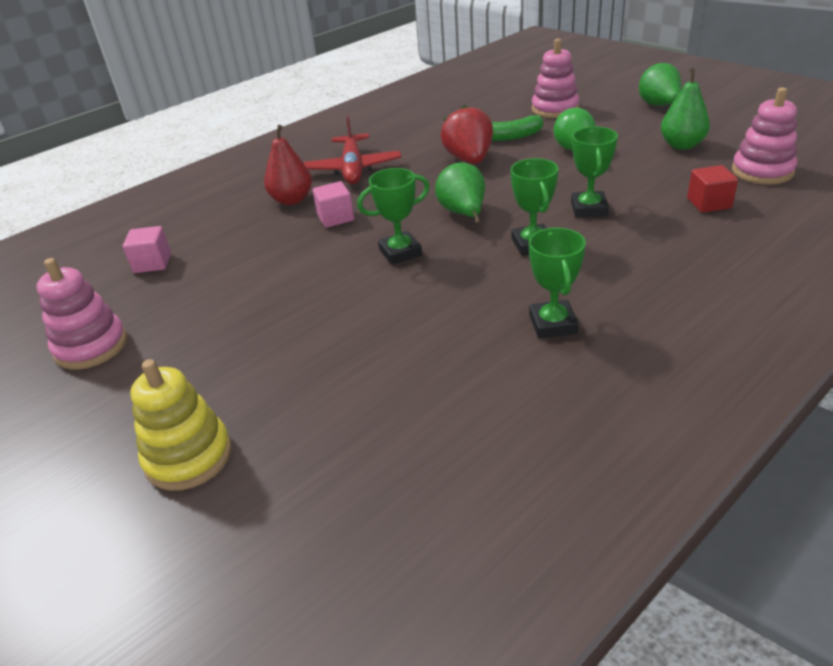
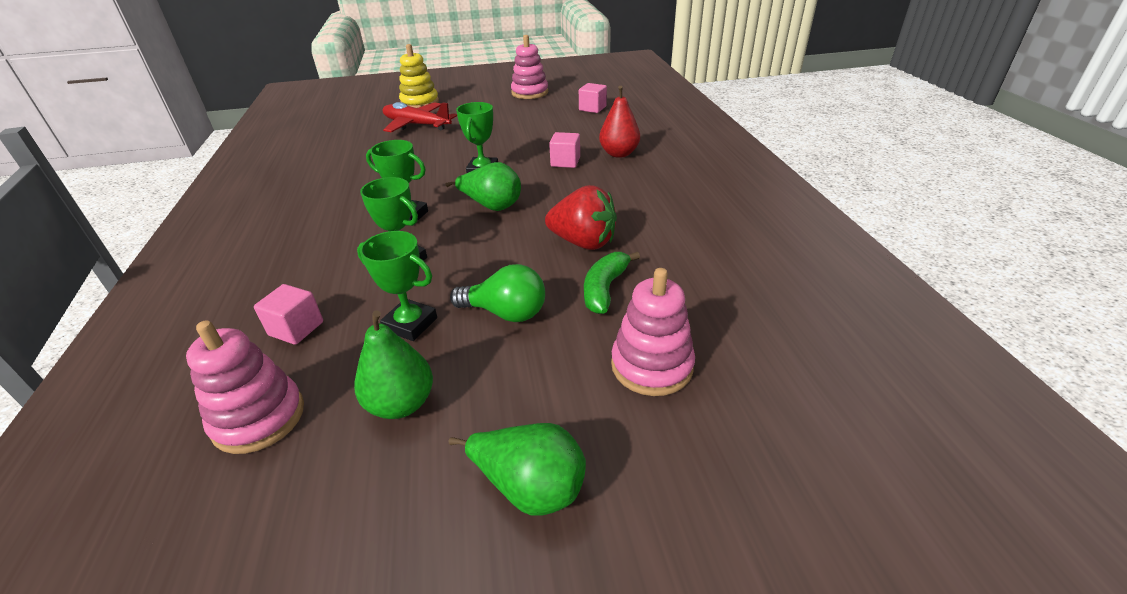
camera: 120 degrees right, 0 degrees up
(353, 168) = (645, 186): red plane -> red plane (416, 125)
(553, 324) = (333, 190): green trophy -> green trophy (410, 324)
(709, 203) = (296, 328): red cube -> pink cube

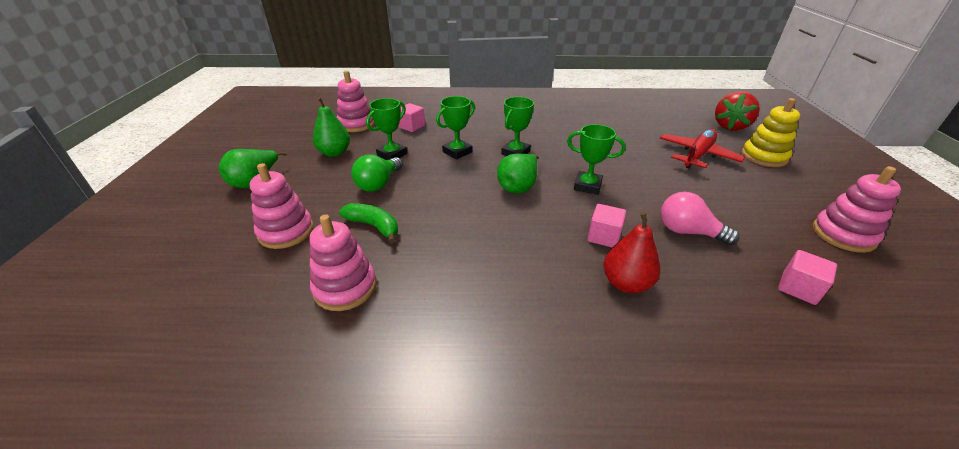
camera: 100 degrees right, 0 degrees up
(545, 133) = (688, 232): none -> pink light bulb
(583, 242) = (441, 225): red strawberry -> red strawberry (730, 126)
(711, 279) = (345, 287): none -> pink stacking toy

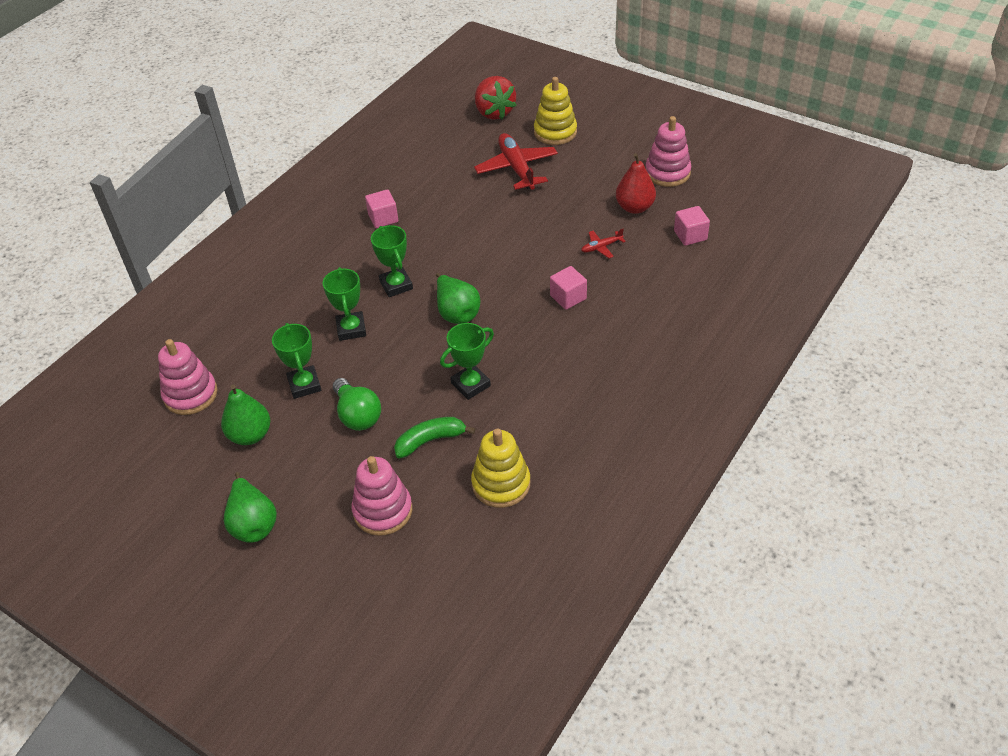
camera: 55 degrees left, 10 degrees up
(345, 287) = (501, 484): pink stacking toy -> yellow stacking toy
(411, 126) = (252, 345): pink cube -> pink cube (383, 218)
(587, 186) = (496, 267): green trophy -> green trophy (470, 384)
(626, 283) = (623, 316): red pear -> red pear (634, 207)
(688, 232) = (601, 247): pink light bulb -> red plane

